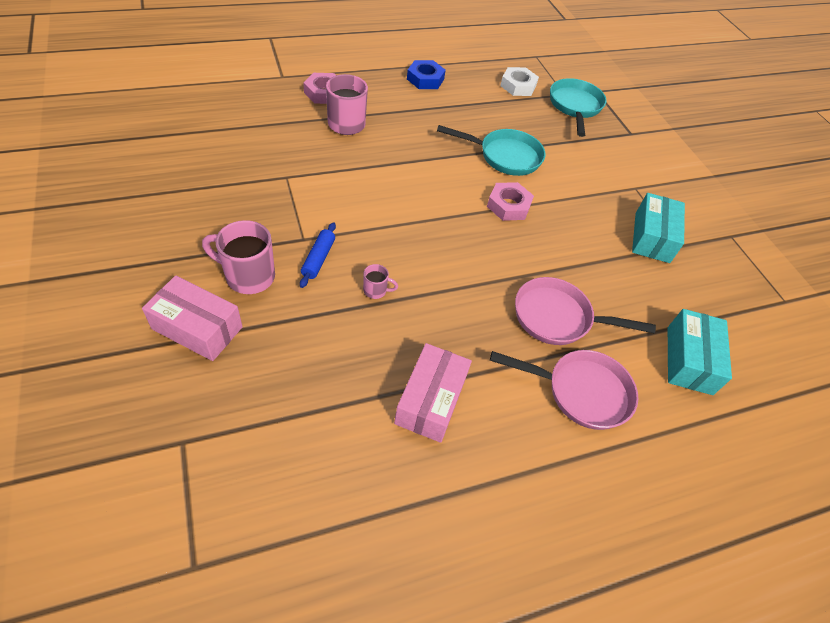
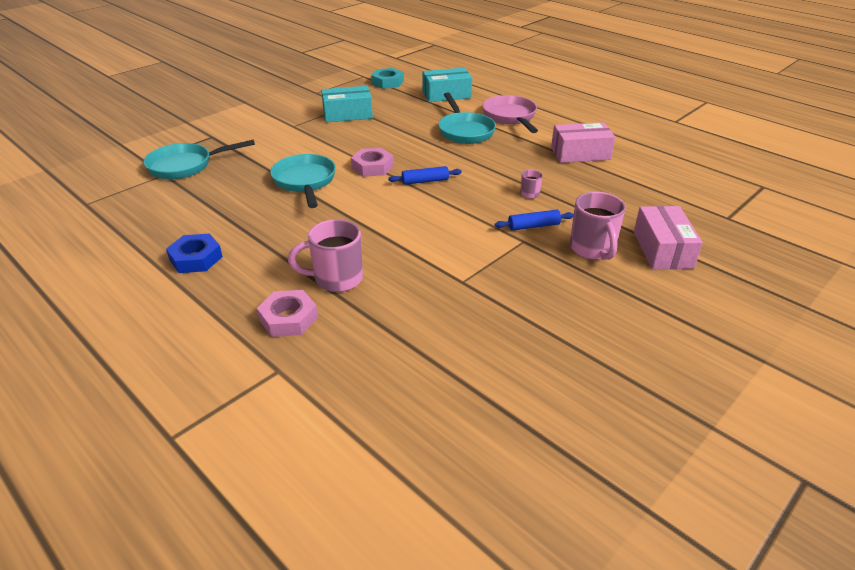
camera: 110 degrees left, 15 degrees down
(456, 228) = (425, 181): none -> blue rolling pin
(518, 86) = (166, 201): white nut -> none
(558, 318) = (465, 131): pink pan -> turquoise pan
(754, 316) = (387, 82): none -> turquoise nut

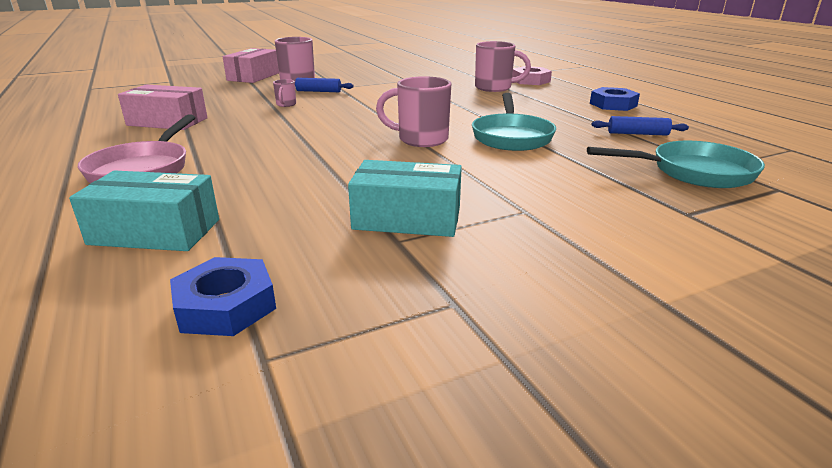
camera: 160 degrees left, 10 degrees down
(372, 167) = (421, 139): pink nut -> pink mug
(387, 82) = (225, 306): turquoise nut -> blue nut
(425, 181) = (372, 122): blue rolling pin -> blue rolling pin (637, 134)
(465, 131) = (247, 160): turquoise pan -> none

